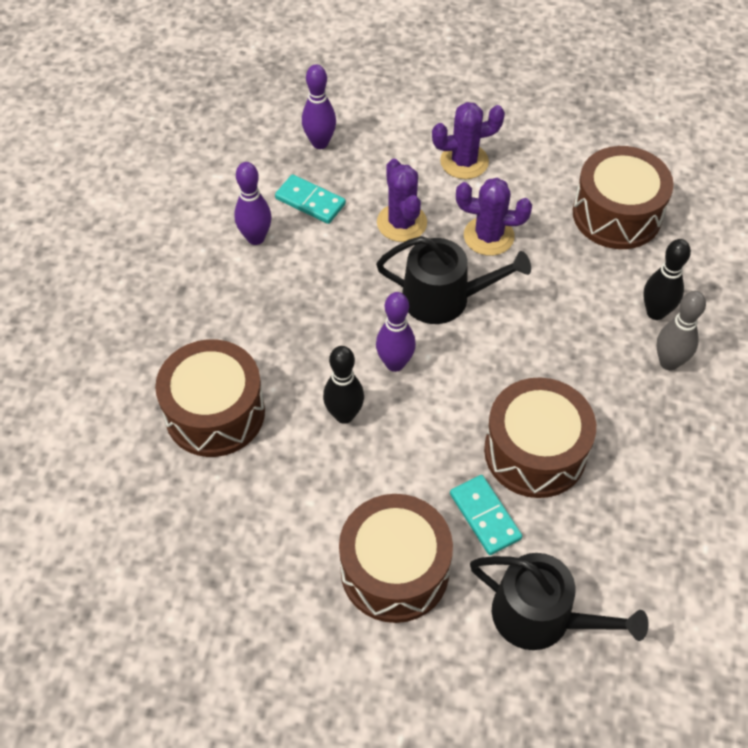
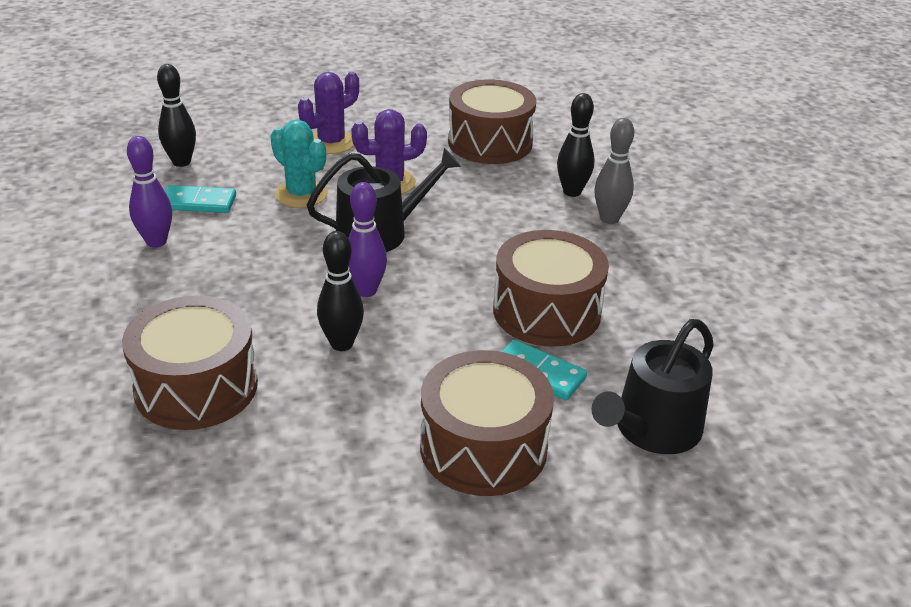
camera: 30 degrees left, 20 degrees down
(320, 143) = (181, 162): purple bowling pin -> black bowling pin
(402, 223) = (301, 194): purple cactus -> turquoise cactus
(541, 617) = (652, 429): black watering can -> black watering can turned 135 degrees clockwise

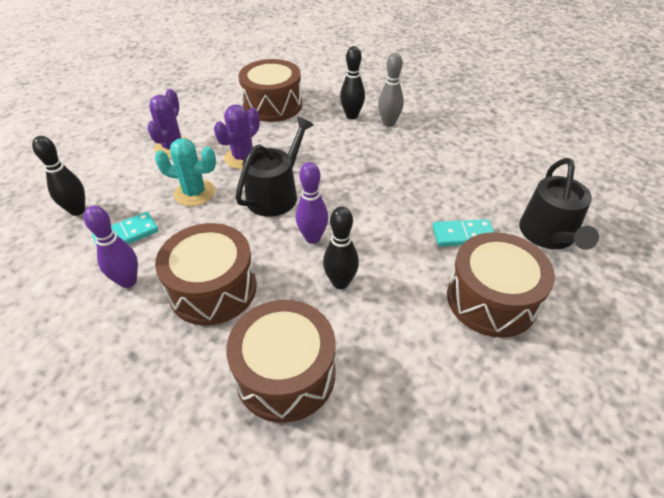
camera: 35 degrees left, 10 degrees up
(546, 311) = (423, 195): brown drum -> brown drum (213, 289)

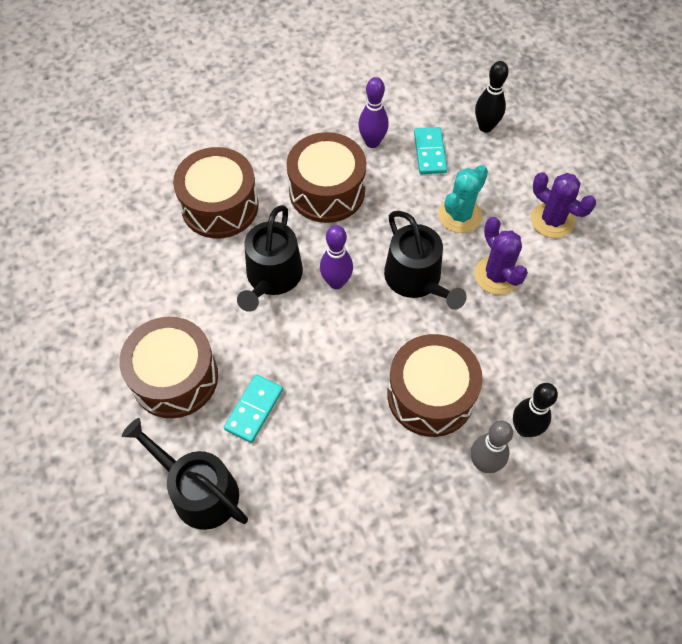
camera: 120 degrees right, 15 degrees up
(272, 105) = (597, 349): brown drum -> brown drum (430, 395)
(340, 282) = (272, 277): black bowling pin -> black watering can

